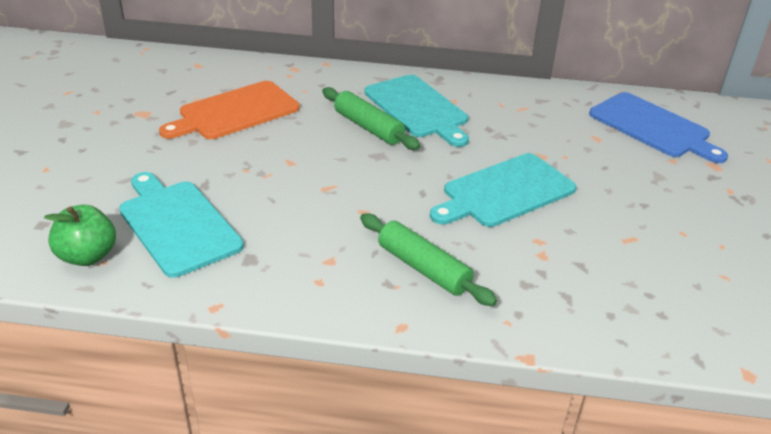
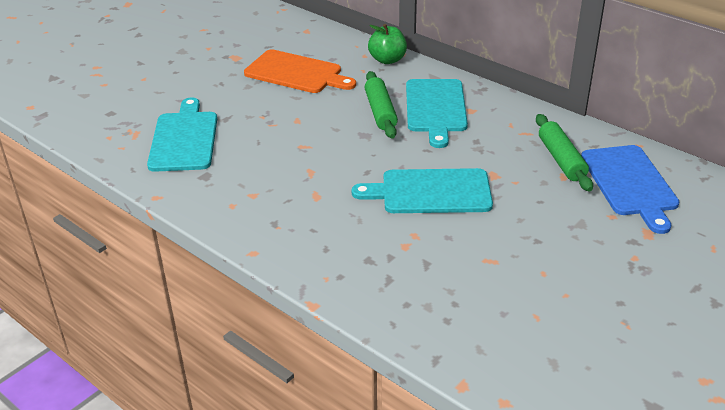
camera: 35 degrees right, 0 degrees up
(87, 256) = (117, 141): green apple -> green apple (387, 60)
(235, 112) = (296, 73): orange cutting board -> orange cutting board turned 150 degrees counterclockwise
(423, 268) = (308, 222): green rolling pin -> green rolling pin (561, 159)

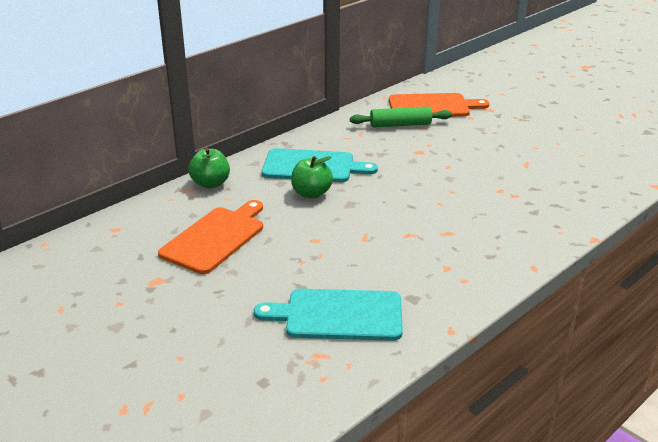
camera: 85 degrees left, 5 degrees down
(380, 112) = (311, 193): green rolling pin -> green apple
(430, 192) = (442, 179): turquoise cutting board -> none
(630, 183) = (432, 106): blue cutting board -> orange cutting board

